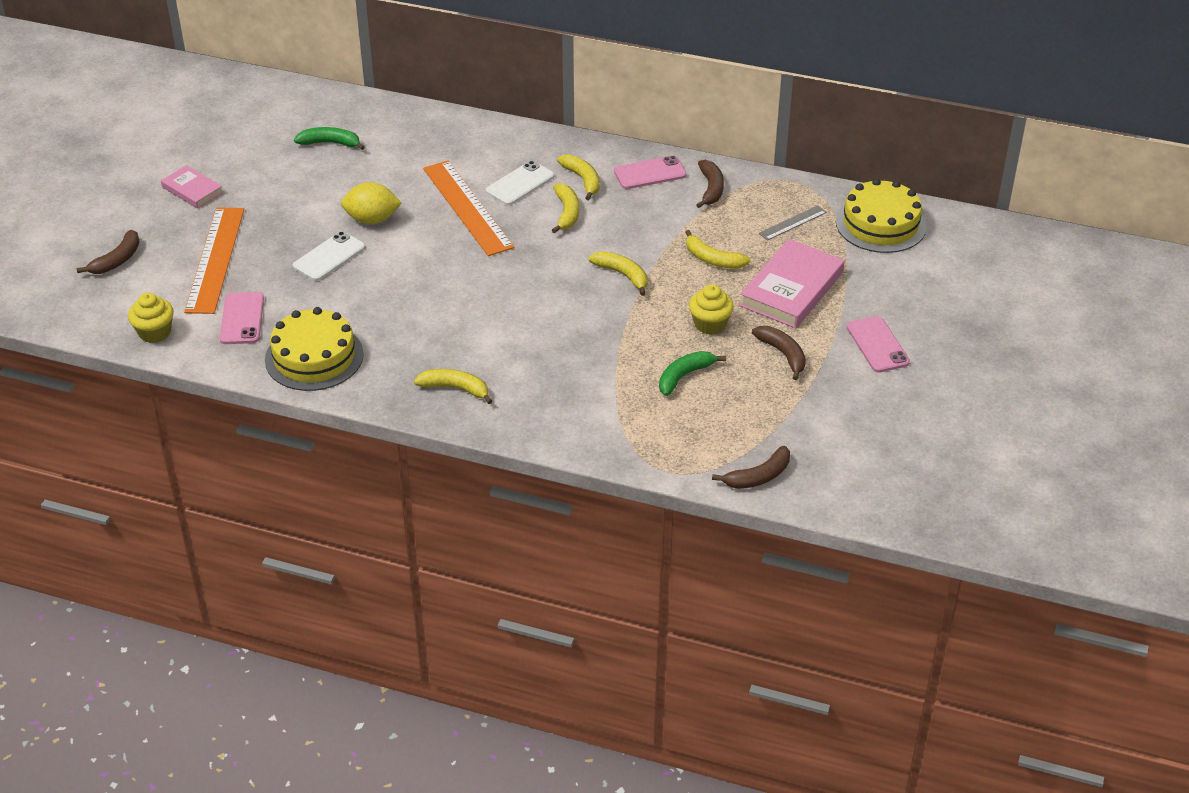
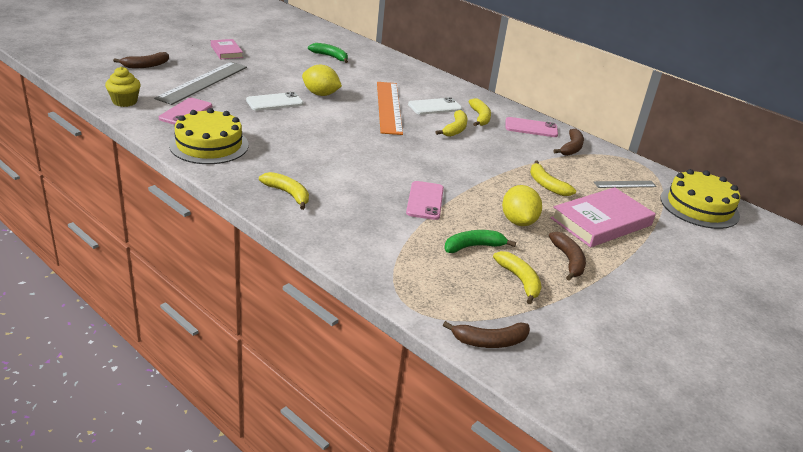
camera: 20 degrees right, 10 degrees down
(215, 259) = (203, 82): orange ruler -> grey ruler
(623, 275) = (470, 172): yellow banana -> yellow banana (519, 280)
(710, 324) = (518, 221): yellow cupcake -> yellow lemon
(877, 345) = (659, 282): pink phone -> pink phone (425, 201)

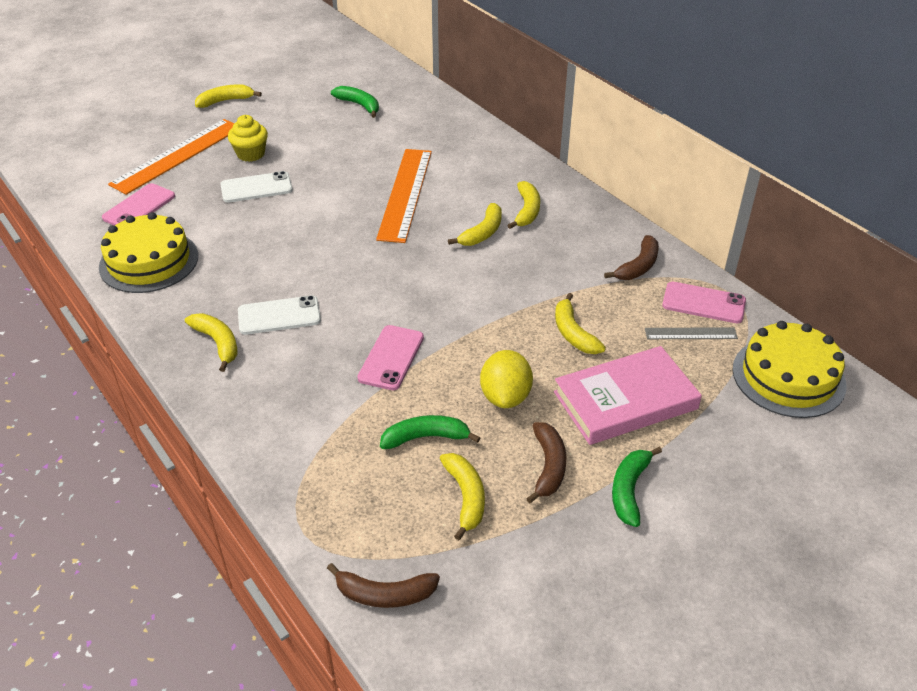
camera: 15 degrees right, 10 degrees up
(125, 102) = (71, 190): yellow cupcake -> yellow cupcake (251, 154)
(146, 65) = (116, 129): brown banana -> none
(203, 82) = (177, 155): grey ruler -> orange ruler
(226, 51) = (225, 101): pink book -> yellow banana
(320, 94) = (321, 173): yellow lemon -> none
(435, 107) = (469, 192): white phone -> white phone (279, 316)
(531, 128) = (594, 229): pink phone -> pink phone (703, 303)
(630, 272) = (629, 490): none -> green banana

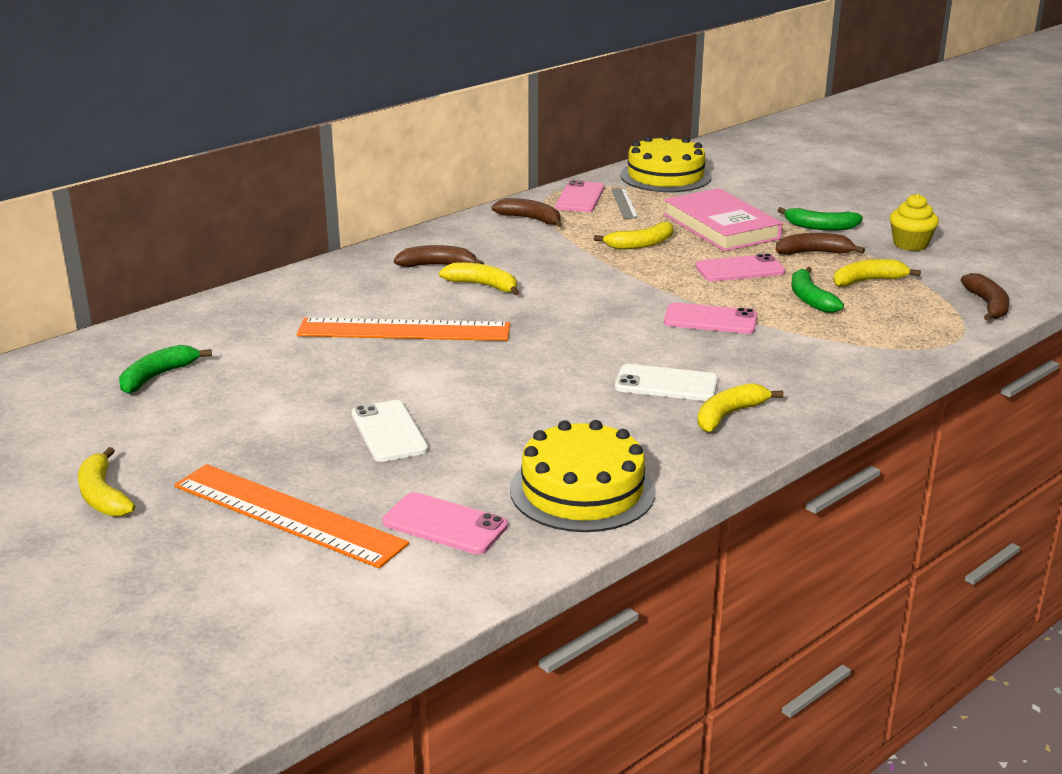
camera: 95 degrees left, 15 degrees down
(251, 154) = (291, 448): yellow cupcake -> yellow cupcake (910, 244)
(279, 316) = (666, 384): white phone -> white phone turned 60 degrees counterclockwise
(505, 396) = (740, 269): yellow lemon -> pink phone
(526, 211) = (438, 265): yellow banana -> brown banana

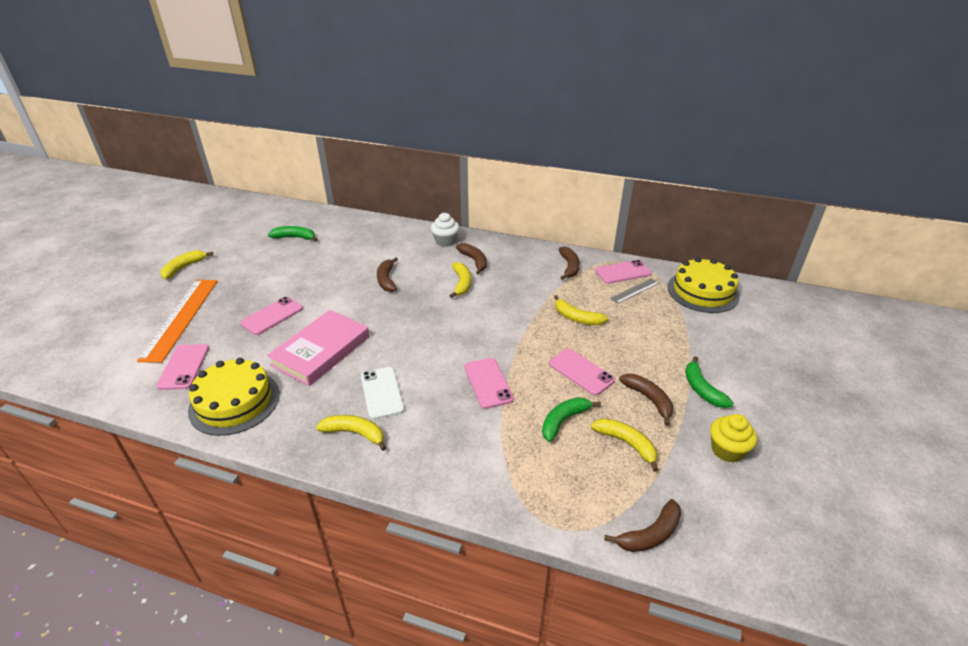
camera: 60 degrees right, 10 degrees up
(357, 270) = (445, 241): none -> white cupcake
(389, 432) = (272, 316): white phone -> pink phone
(404, 330) = (387, 280): orange ruler -> brown banana
(721, 227) = (644, 341): pink book -> pink book (321, 351)

